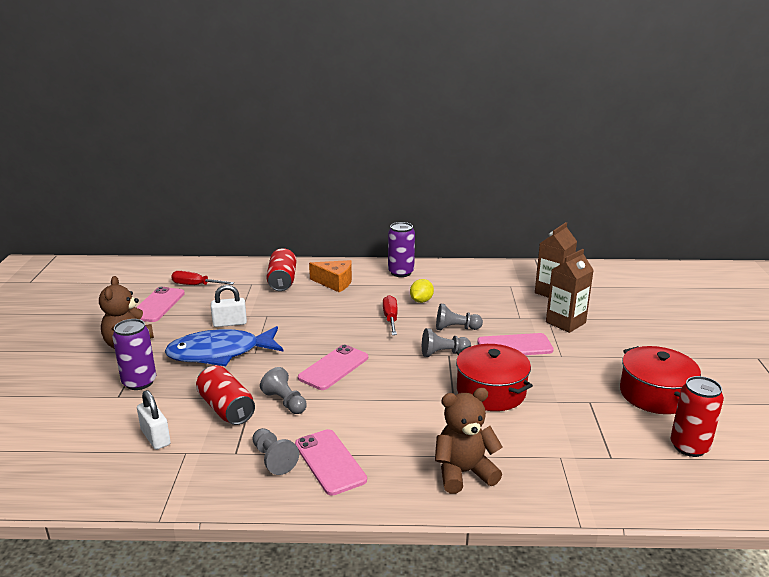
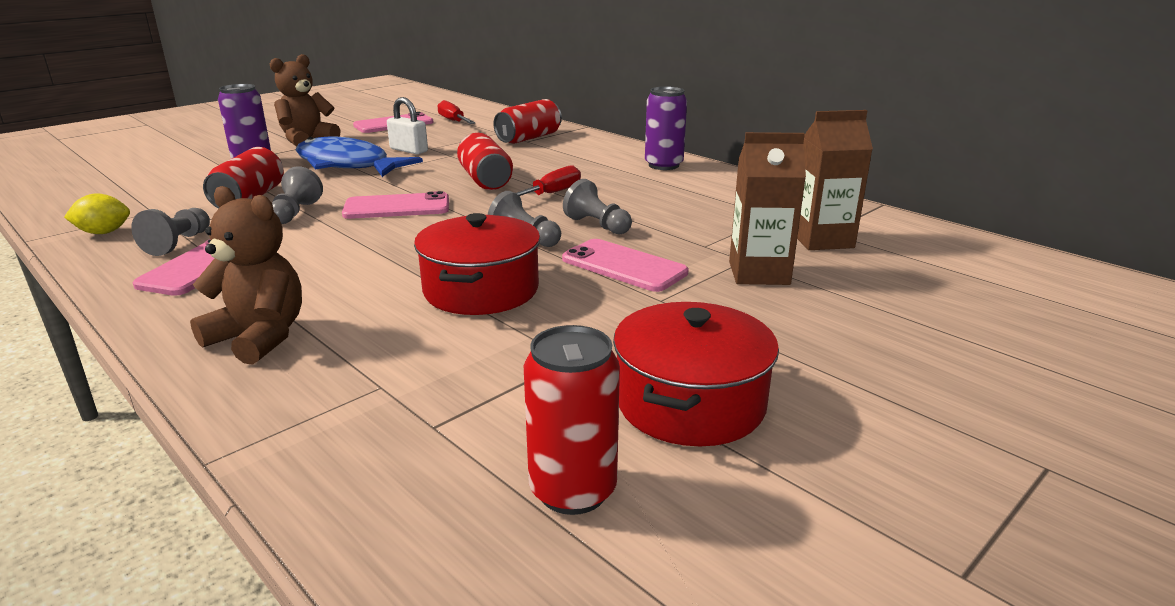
camera: 45 degrees right, 0 degrees up
(155, 437) = (166, 195): white padlock -> none
(334, 325) = (485, 180): none -> red can
(335, 282) = (573, 153): orange cheese -> none
(421, 301) = (623, 192): yellow lemon -> yellow lemon (104, 232)

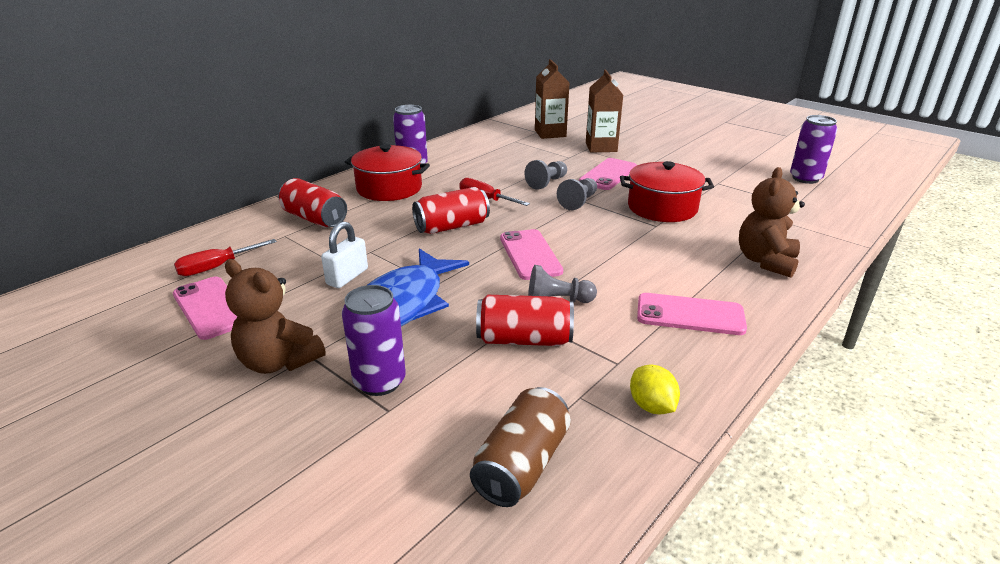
camera: 95 degrees left, 5 degrees up
(114, 192) = (522, 464): none -> brown can
(178, 243) = (654, 344): grey pawn -> none
(573, 490) = (805, 178): red can -> purple can
(690, 403) = (733, 162): red pot -> red pot (389, 188)

